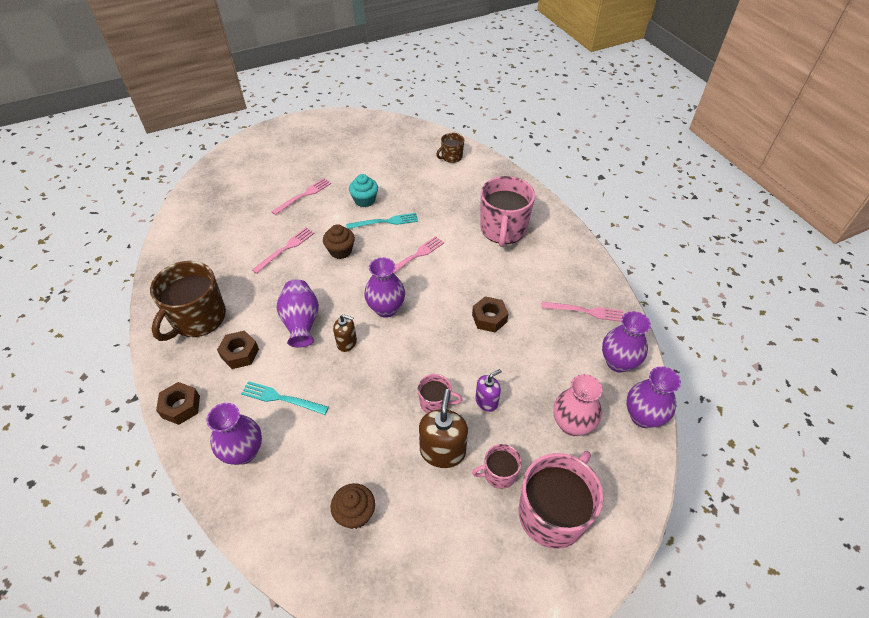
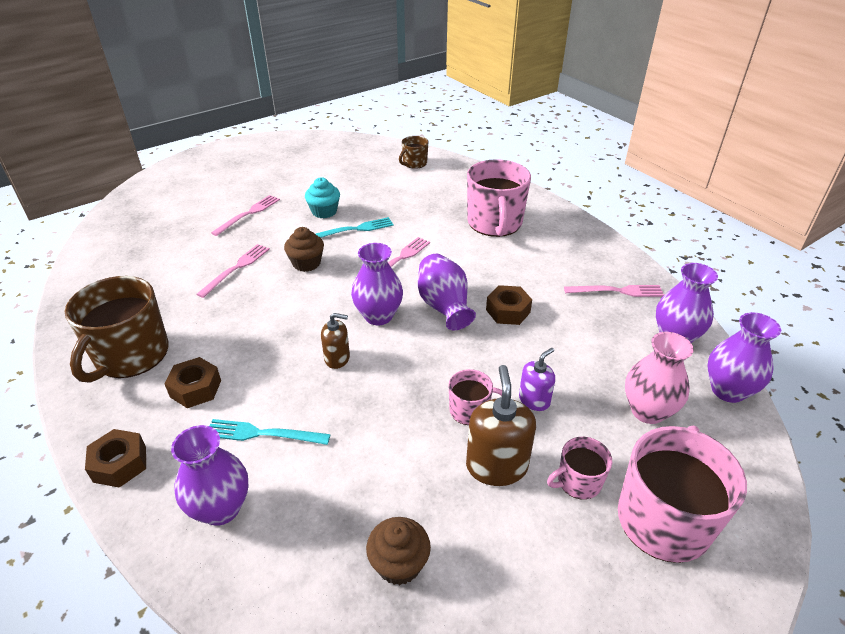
camera: 10 degrees left, 10 degrees down
(301, 322) = (272, 343): purple vase -> purple vase (444, 306)

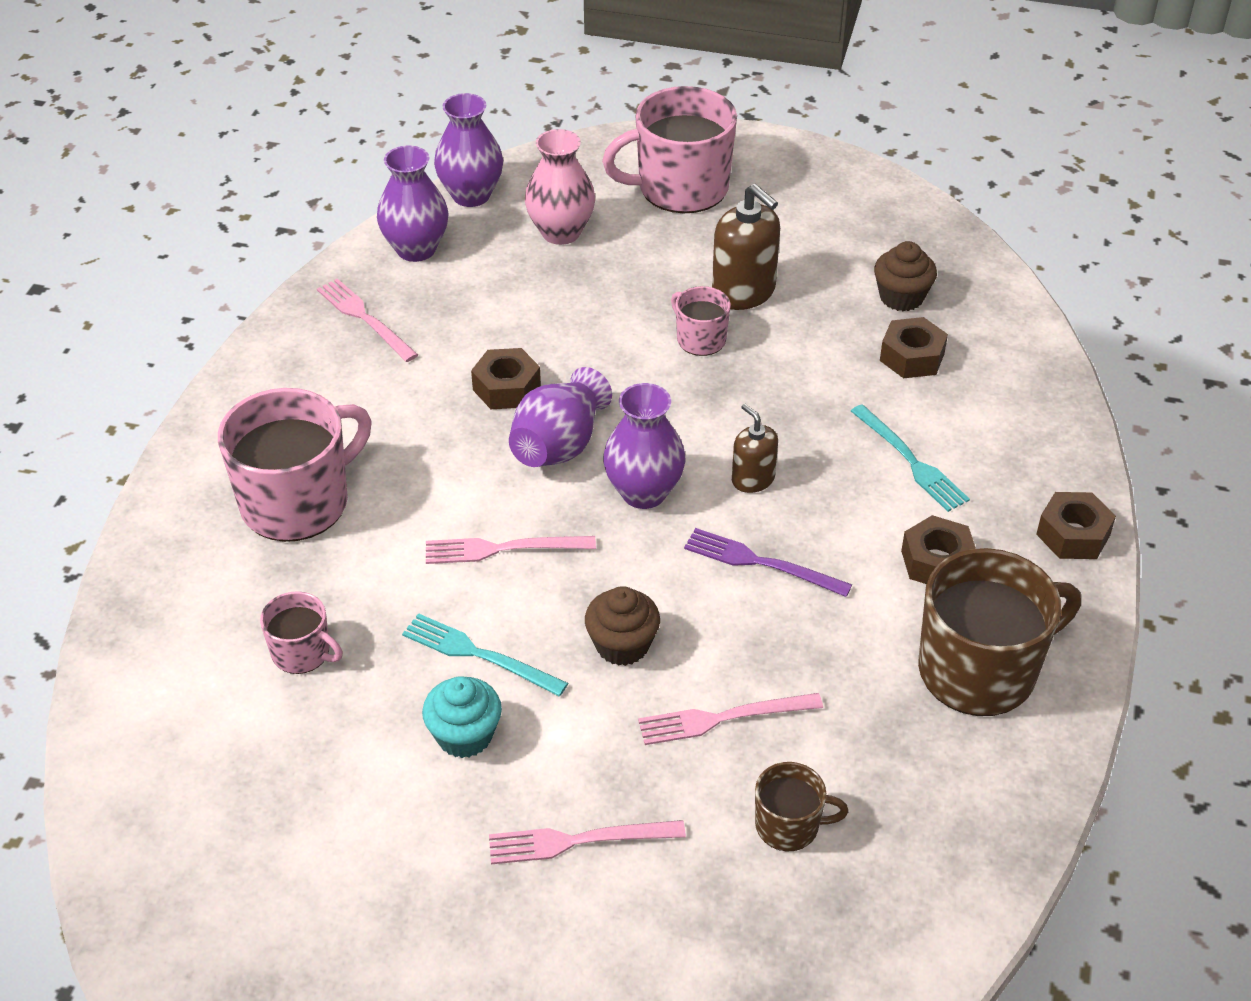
camera: 130 degrees left, 5 degrees up
(221, 508) = (1005, 427): purple vase -> none
(286, 327) = (761, 563): none -> purple fork
(336, 512) = (912, 357): none -> brown nut
(414, 163) = (161, 730): brown mug -> brown mug (789, 825)
(496, 466) = (743, 292): brown soap dispenser -> brown soap dispenser turned 90 degrees counterclockwise
(534, 400) = (633, 305): purple soap dispenser -> none
(578, 482) = (700, 241): pink mug -> pink mug (302, 653)

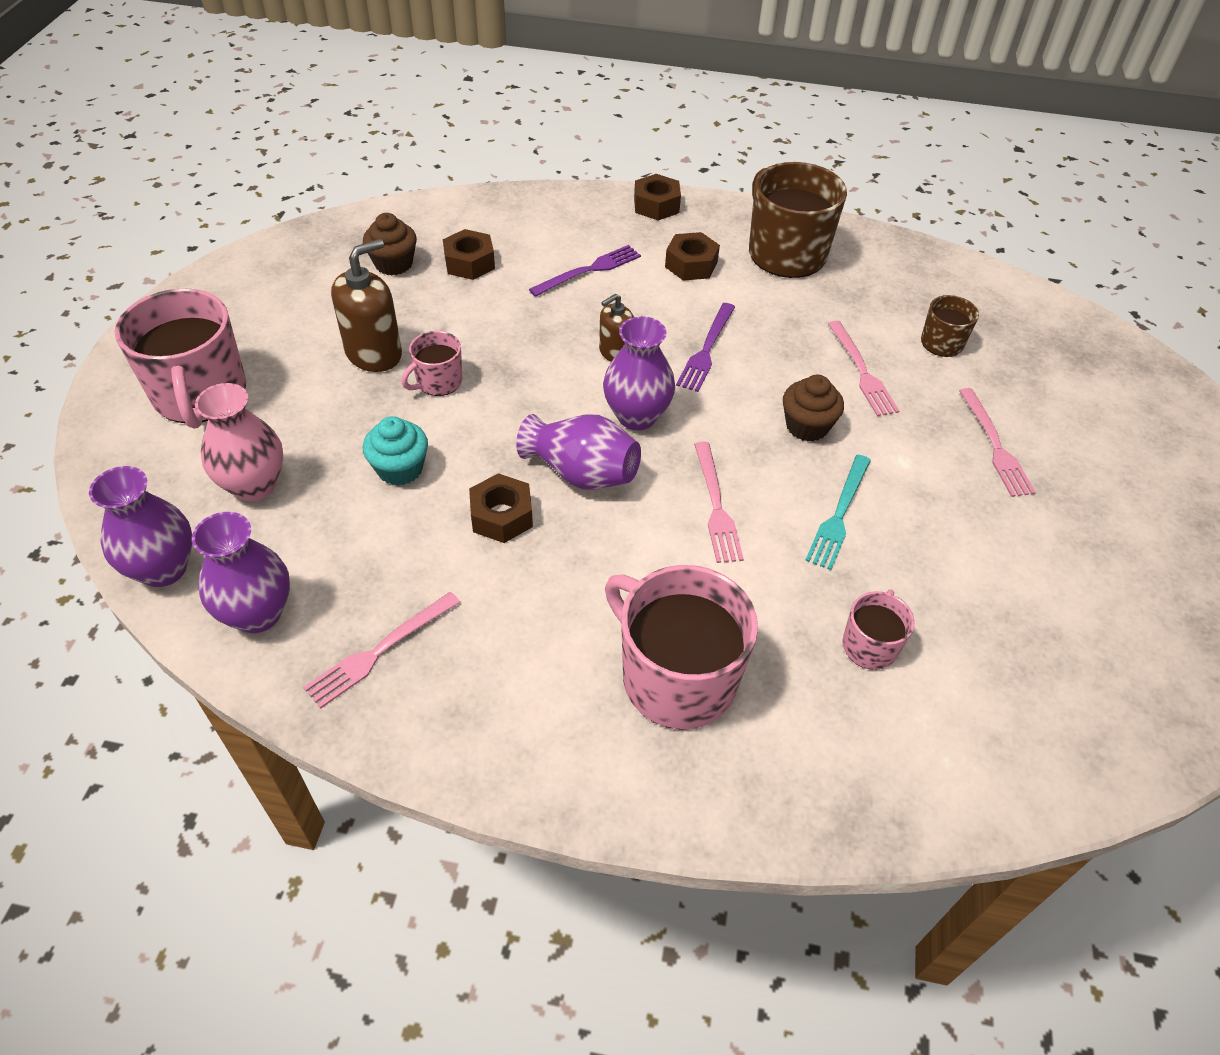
camera: 95 degrees left, 5 degrees up
(464, 735) = (924, 518): turquoise cupcake -> turquoise cupcake (400, 469)
(910, 461) = (589, 270): turquoise fork -> purple fork

